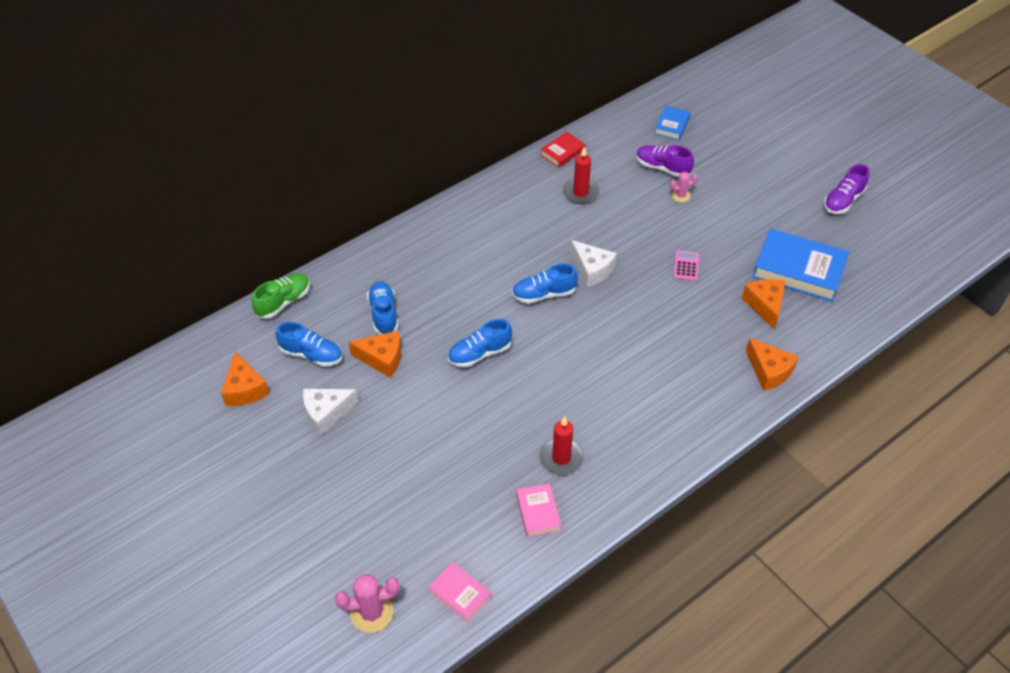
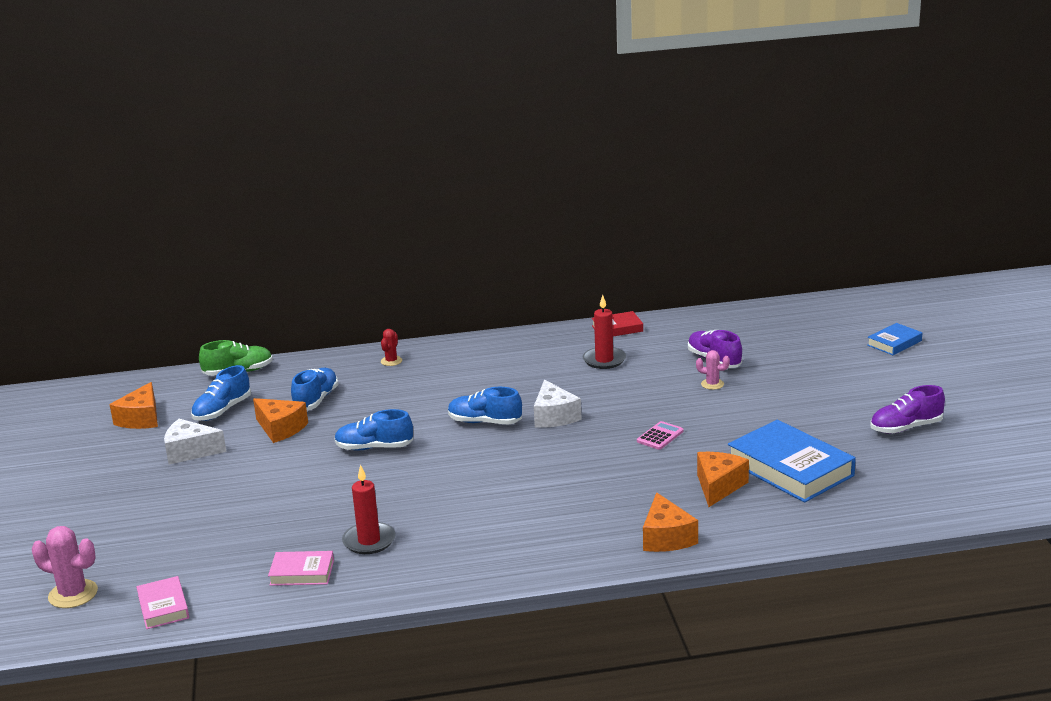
camera: 30 degrees right, 25 degrees down
(311, 354) = (222, 410): blue shoe -> blue shoe turned 75 degrees clockwise
(409, 247) = (391, 361): none -> red cactus
(538, 512) = (302, 573): pink book -> pink book turned 75 degrees clockwise
(672, 125) = (759, 332): blue book -> blue book (894, 343)

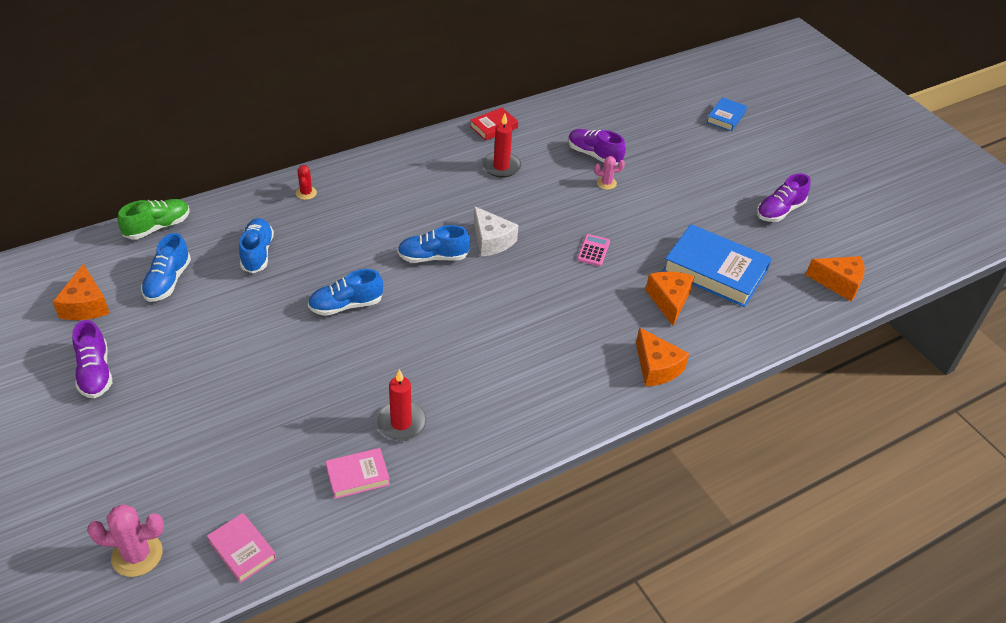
camera: 25 degrees left, 20 degrees up
(119, 465) = (95, 372): none -> purple shoe
(190, 451) = (162, 341): white cheese -> none
(280, 428) = (241, 295): orange cheese -> orange cheese (839, 283)

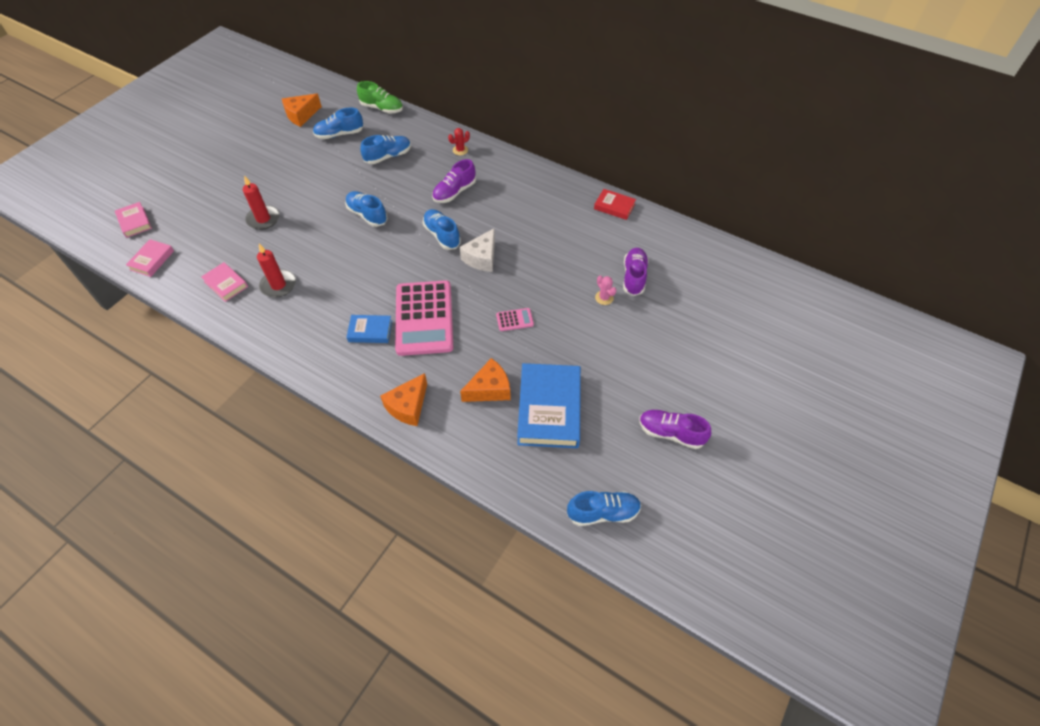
camera: 65 degrees right, 10 degrees up
(95, 372) = (253, 144): purple shoe -> purple shoe (454, 192)
(137, 555) = (134, 222): pink cactus -> pink book
(501, 166) = (570, 230): red candle -> red candle (263, 219)
(545, 314) = (424, 318): none -> pink calculator
(726, 117) = (776, 347): blue book -> blue book (370, 331)
(839, 283) = (603, 512): orange cheese -> blue shoe

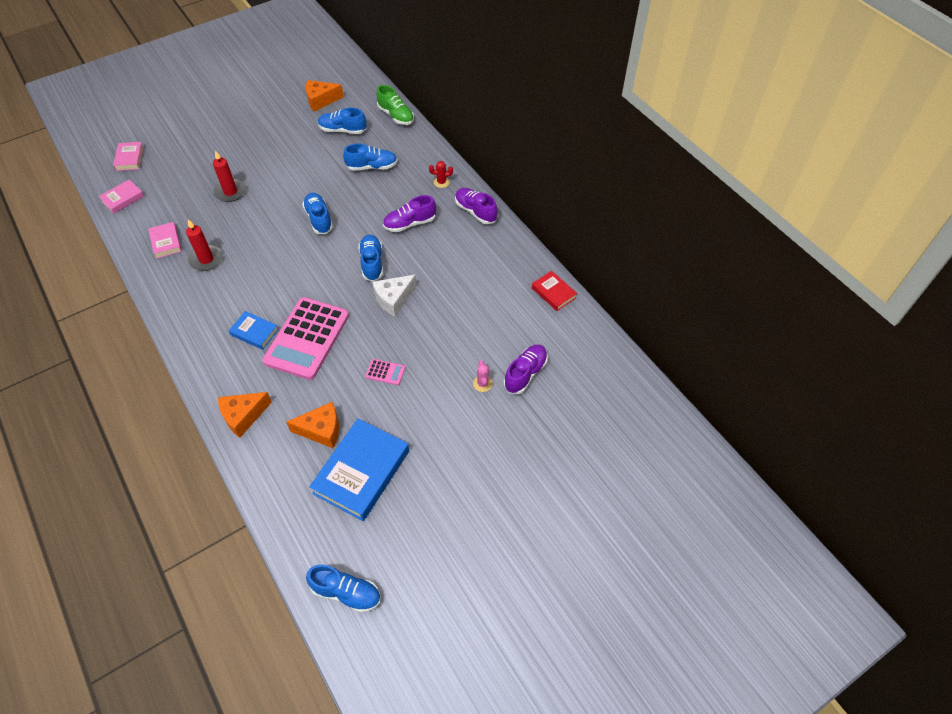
camera: 25 degrees right, 0 degrees up
(671, 433) = (458, 546): purple shoe -> purple shoe (475, 211)

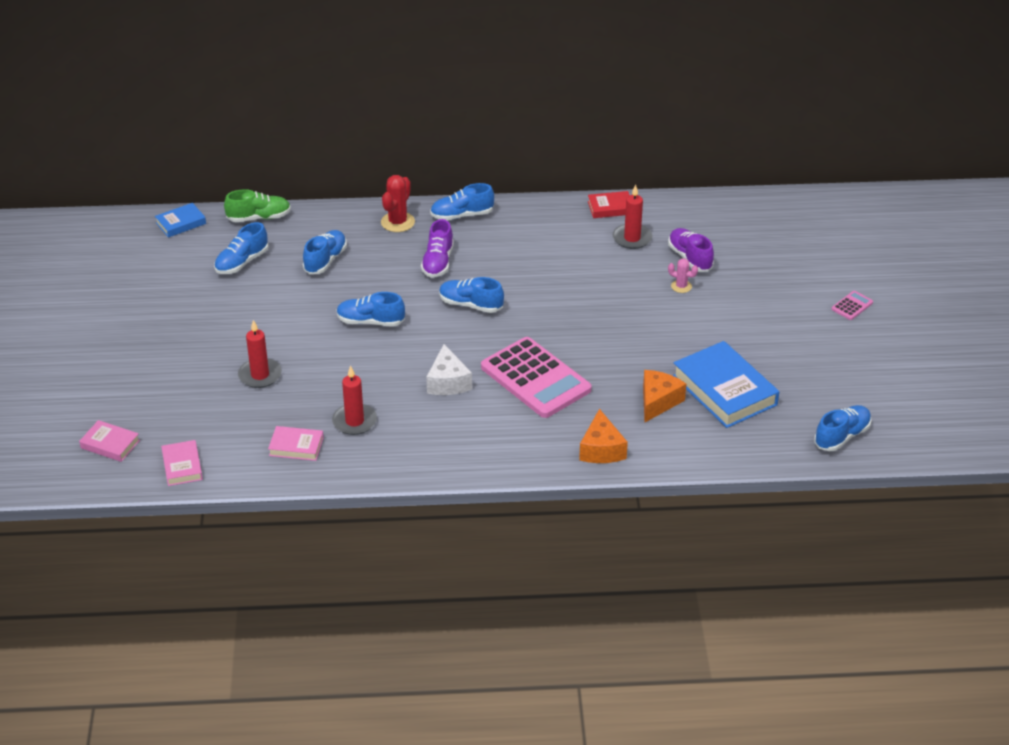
camera: 60 degrees left, 15 degrees down
(254, 332) = (496, 413): blue book -> blue book (181, 223)
(321, 100) = (170, 263): orange cheese -> none
(385, 372) = (621, 340): pink calculator -> pink calculator (852, 306)
(394, 299) = (533, 306): white cheese -> white cheese (448, 382)
(441, 182) = (398, 222): red cactus -> red cactus, size x1.71
(475, 211) = (462, 215): purple shoe -> blue shoe
(523, 324) = (632, 238): none -> red candle

